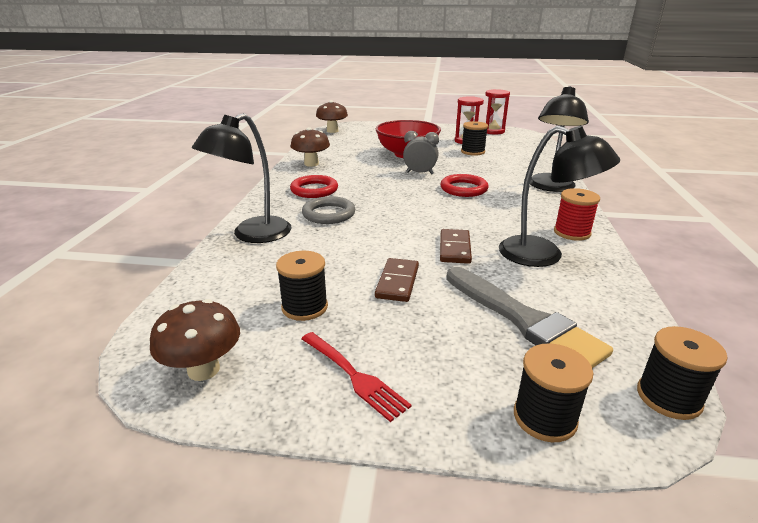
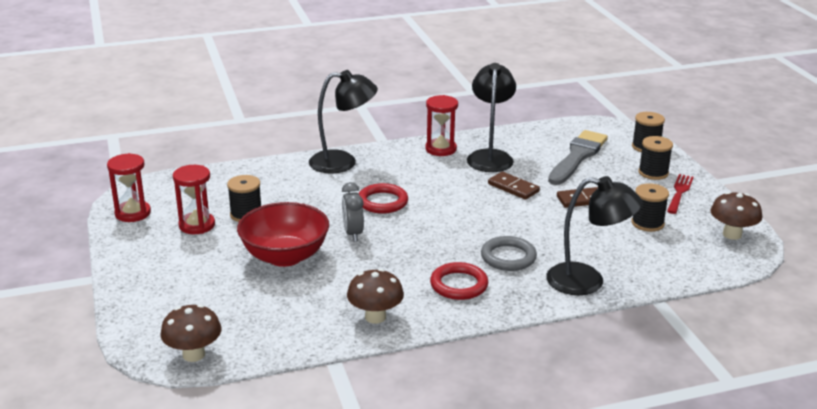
camera: 115 degrees left, 0 degrees up
(455, 248) = (513, 188): brown domino -> brown domino turned 60 degrees clockwise
(572, 232) = (441, 149): red spool -> red hourglass
(668, 397) = (599, 123): black spool -> black spool (653, 173)

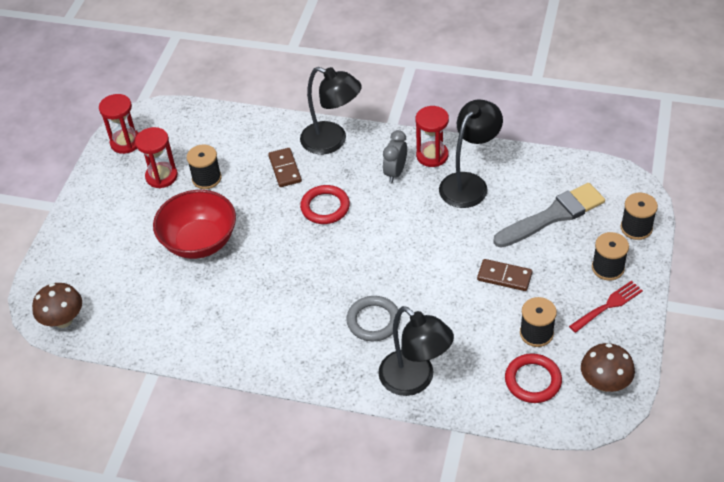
camera: 35 degrees right, 20 degrees up
(353, 234) = (271, 237): grey clock -> grey clock (395, 172)
(375, 317) = (214, 341): brown mushroom -> none
(459, 285) = (306, 335): red ring -> red ring (533, 380)
(513, 188) = (454, 234): brown domino -> brown domino (285, 169)

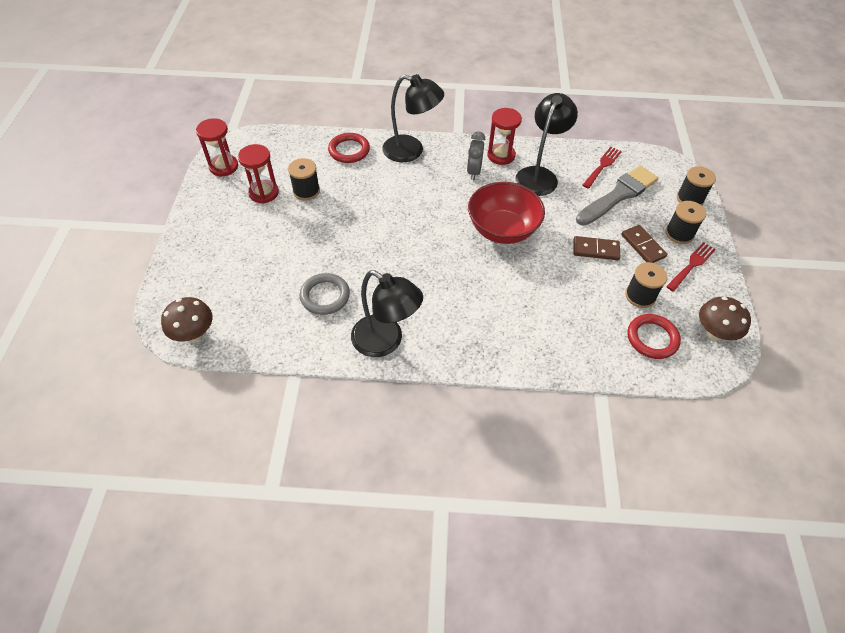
camera: 15 degrees left, 5 degrees up
(199, 242) = (313, 247): red bowl -> red bowl (502, 230)
(285, 169) = (376, 177): brown domino -> brown domino (643, 246)
(325, 207) = (420, 206): red ring -> red ring (349, 150)
(373, 321) = (493, 301): grey ring -> grey ring (325, 296)
(415, 380) = (547, 351): black lamp -> black lamp (386, 342)
(546, 179) = (602, 166): none -> red fork

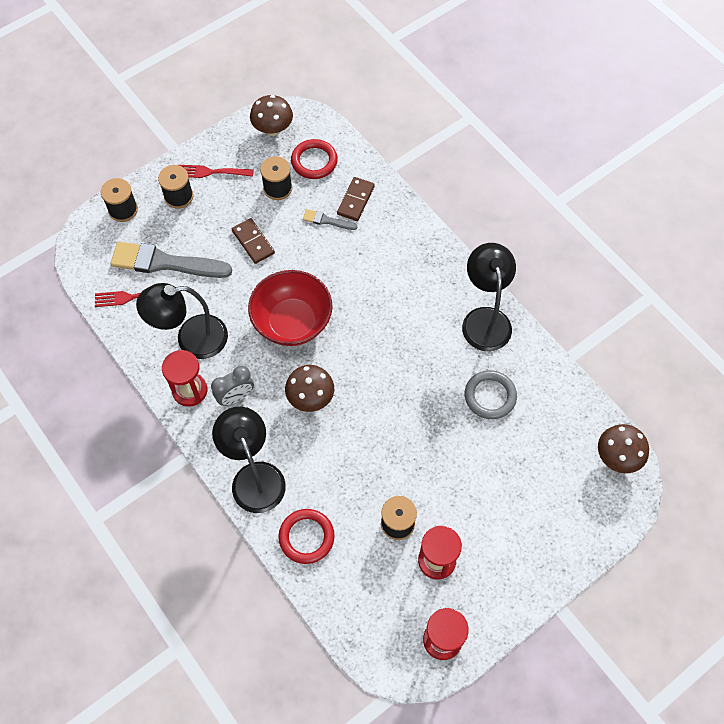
camera: 130 degrees left, 10 degrees up
(434, 204) = (310, 398): none -> brown mushroom
(577, 306) = (327, 221): none -> grey brush
(643, 246) = (217, 213): brown domino -> brown domino (355, 200)

